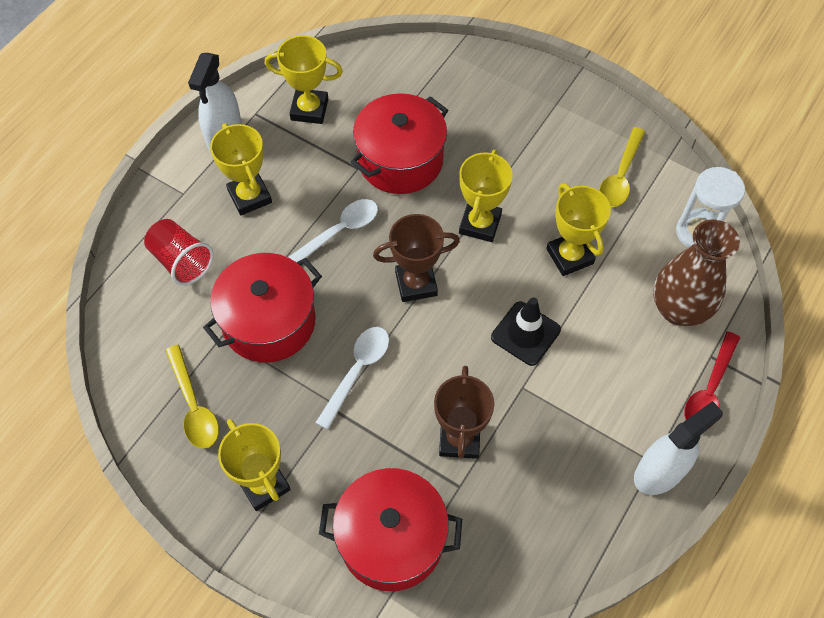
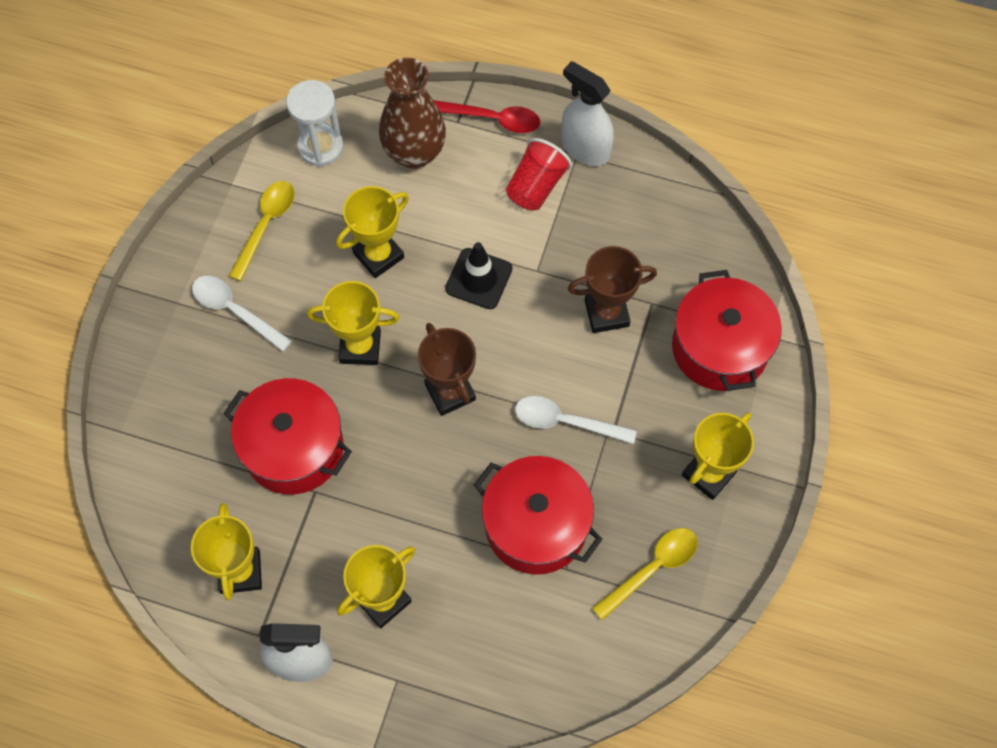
camera: 105 degrees left, 5 degrees up
(181, 261) = (488, 646): red cup -> red cup (536, 186)
(339, 231) = (405, 487): white spoon -> white spoon (234, 310)
(620, 176) = (266, 225): yellow spoon -> yellow spoon turned 75 degrees counterclockwise

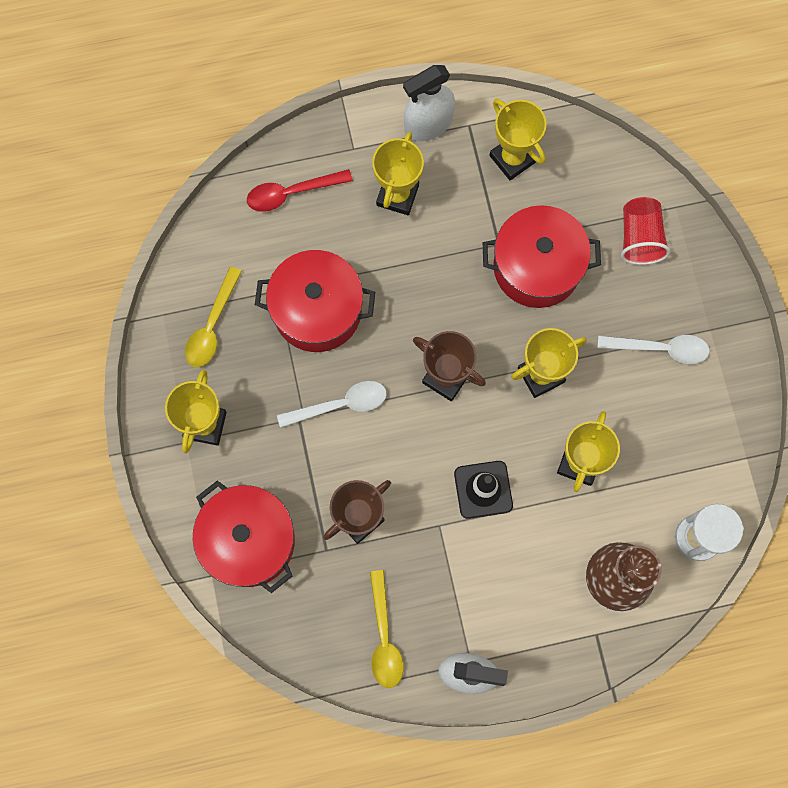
camera: 150 degrees right, 10 degrees up
(266, 225) = (690, 437): yellow spoon -> yellow spoon (384, 638)
(493, 119) = (566, 656): red spoon -> red spoon (291, 193)
(536, 186) = (487, 607): red cup -> red cup (640, 238)

